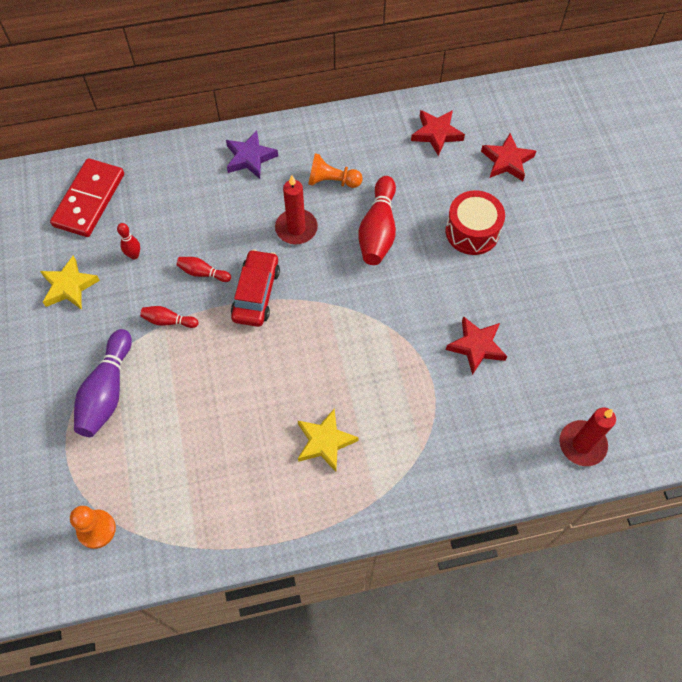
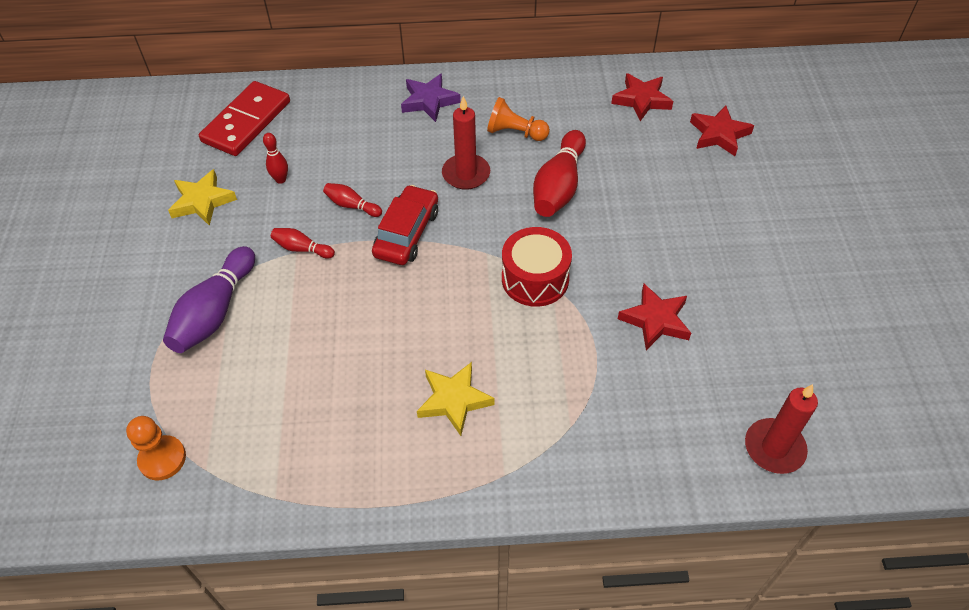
camera: 10 degrees right, 10 degrees down
(472, 231) = (668, 200): red drum -> red drum (535, 279)

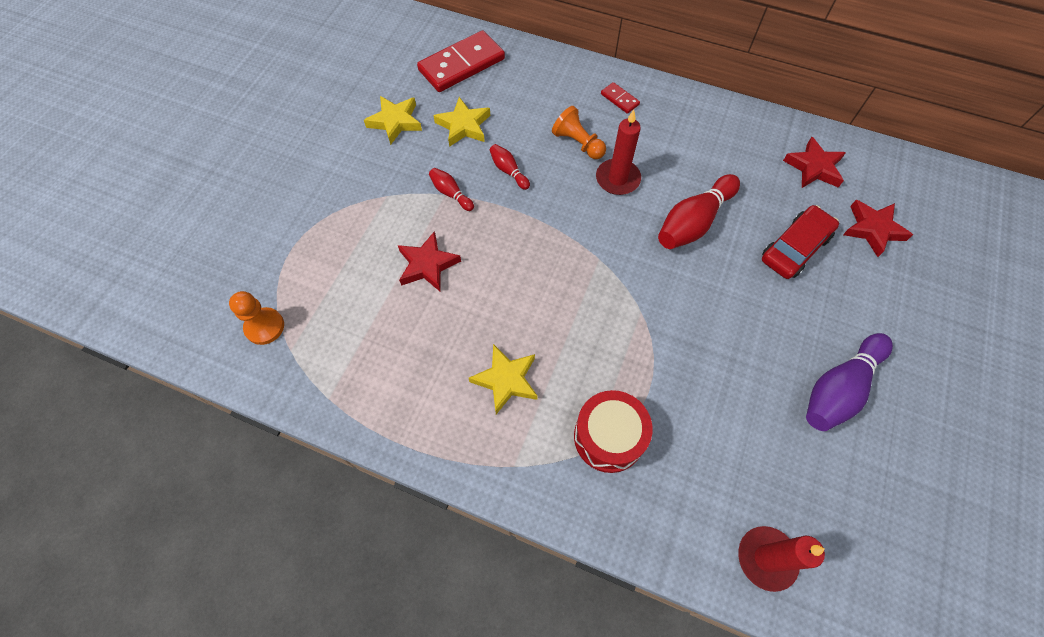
camera: 25 degrees right, 10 degrees up
(215, 312) = (359, 221): purple bowling pin -> purple bowling pin (839, 389)
(280, 179) = (463, 126): red bowling pin -> yellow star
(407, 233) = (541, 213): red car -> red car (795, 248)
(429, 101) = (619, 99): purple star -> red domino
(515, 132) = (680, 156): orange pawn -> orange pawn (578, 143)
(535, 279) = (629, 300): red drum -> red drum (608, 437)
(655, 320) = (717, 385): red star -> red star (427, 265)

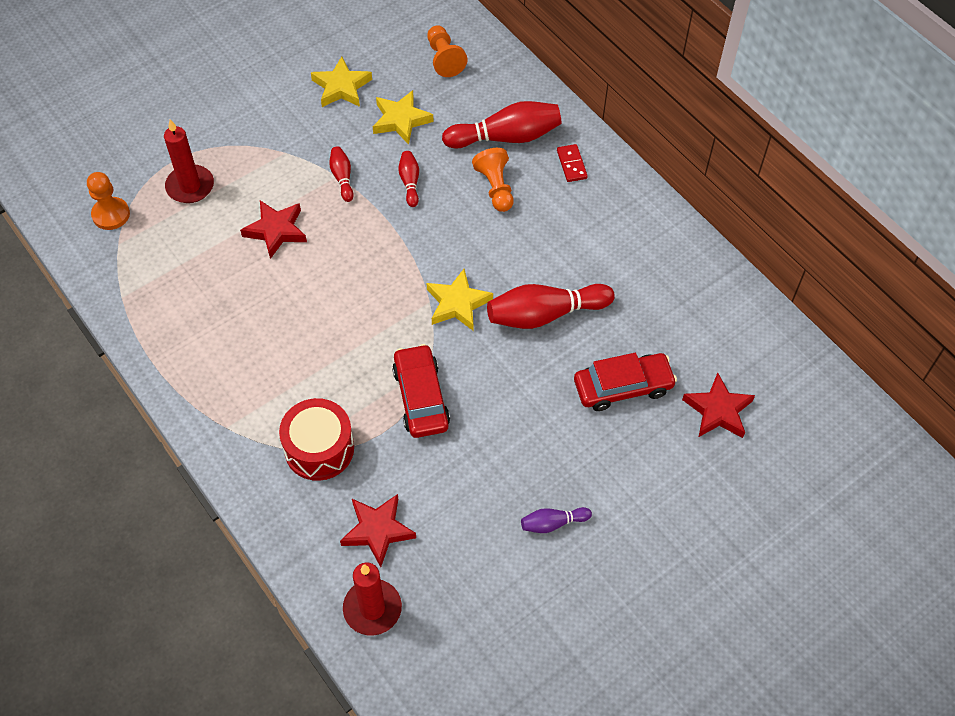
camera: 30 degrees right, 5 degrees down
(461, 65) = (444, 59): red domino -> orange pawn
(506, 380) = (270, 359): yellow star -> yellow star (457, 303)
(555, 101) = (506, 137): none -> red bowling pin
(617, 179) = (506, 239): red candle -> red candle (190, 186)
(655, 342) = (421, 397): none -> red car
(814, 167) = (712, 324): red star -> red star (377, 530)
(839, 389) = (553, 523): purple bowling pin -> purple bowling pin, size x0.51

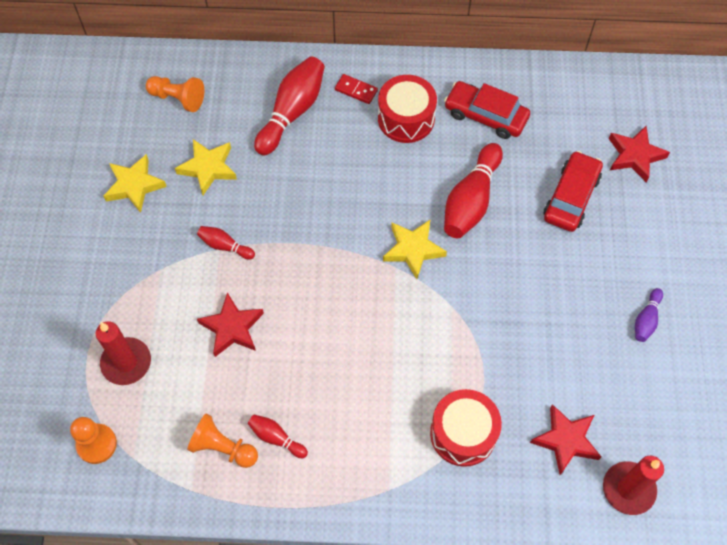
camera: 50 degrees left, 5 degrees up
(410, 182) = (273, 203): red bowling pin -> red bowling pin (276, 438)
(421, 397) = (475, 331): red car -> red car (485, 115)
(495, 188) = (332, 152): orange pawn -> orange pawn (223, 447)
(579, 216) = (406, 118): none -> red drum

